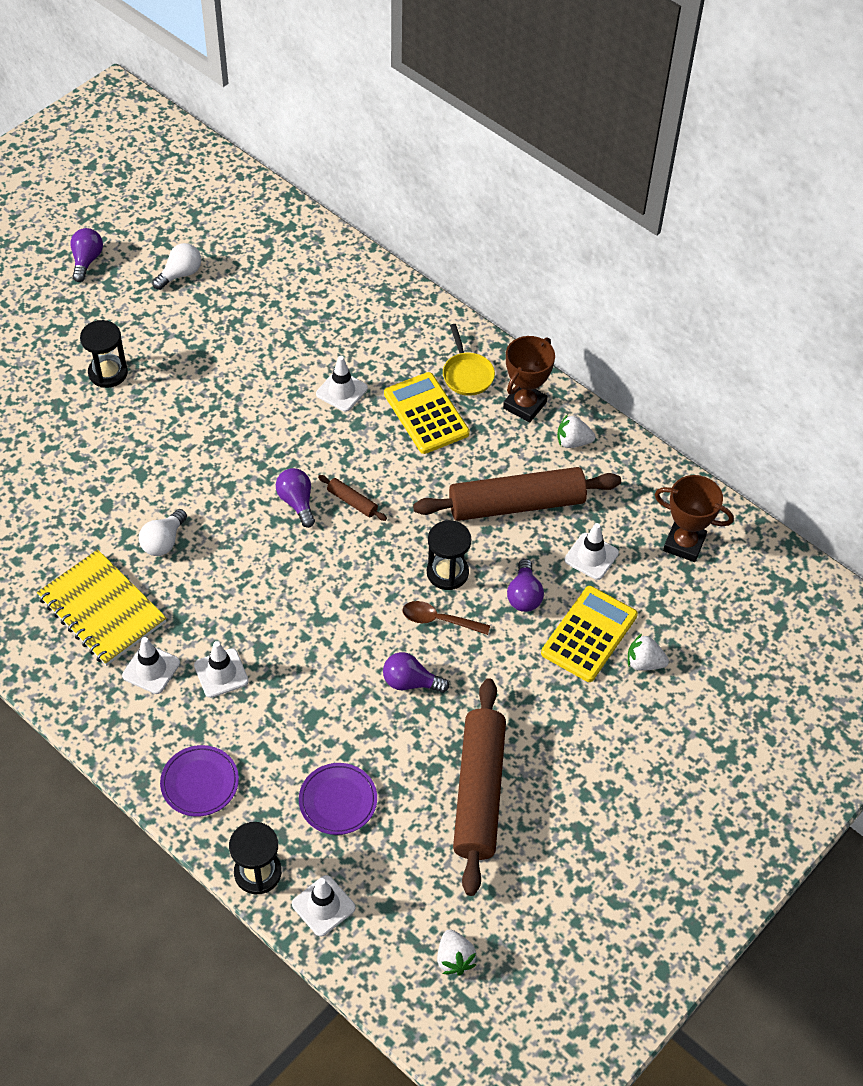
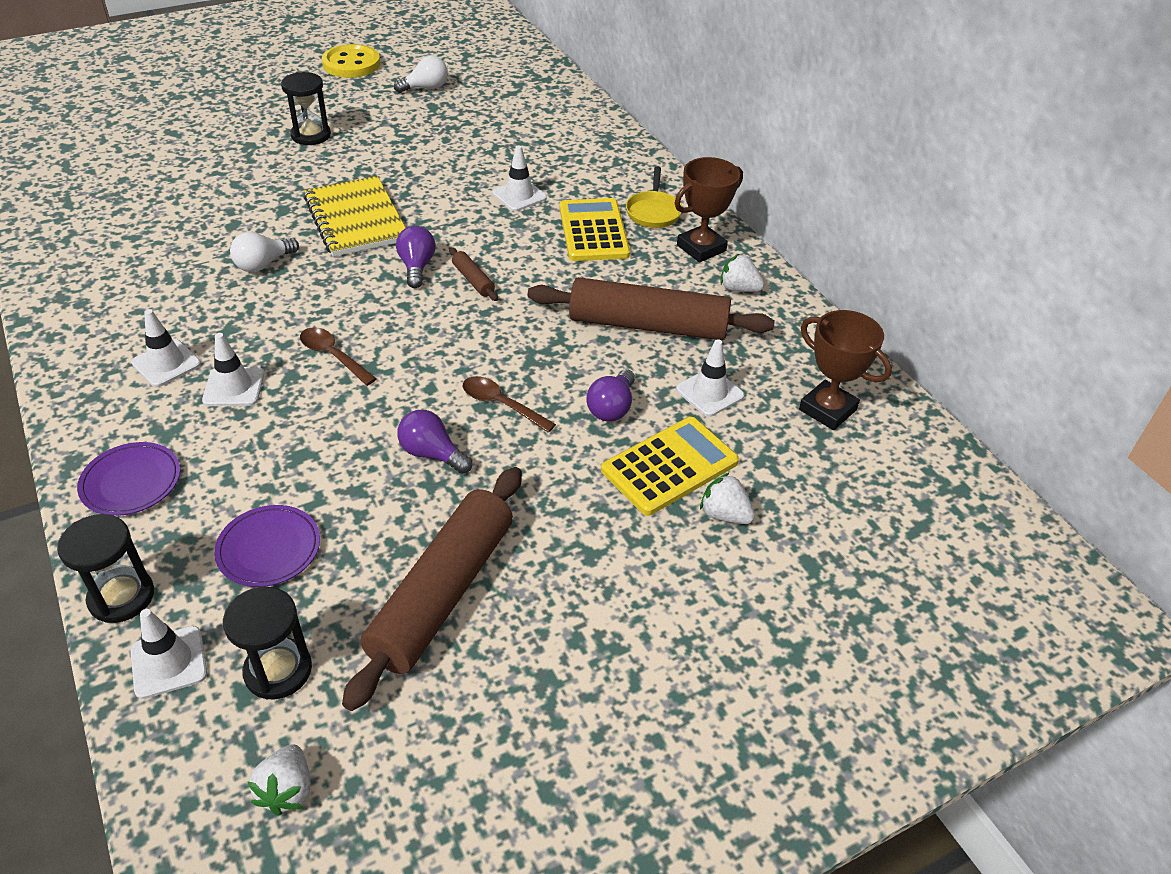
camera: 20 degrees right, 10 degrees down
(87, 261) = (351, 64): purple light bulb -> yellow button
(102, 610) = (160, 302): yellow notebook -> yellow notebook (356, 219)
(281, 617) = (333, 356): none -> brown spoon
(447, 572) = (537, 364): black hourglass -> black hourglass (278, 670)

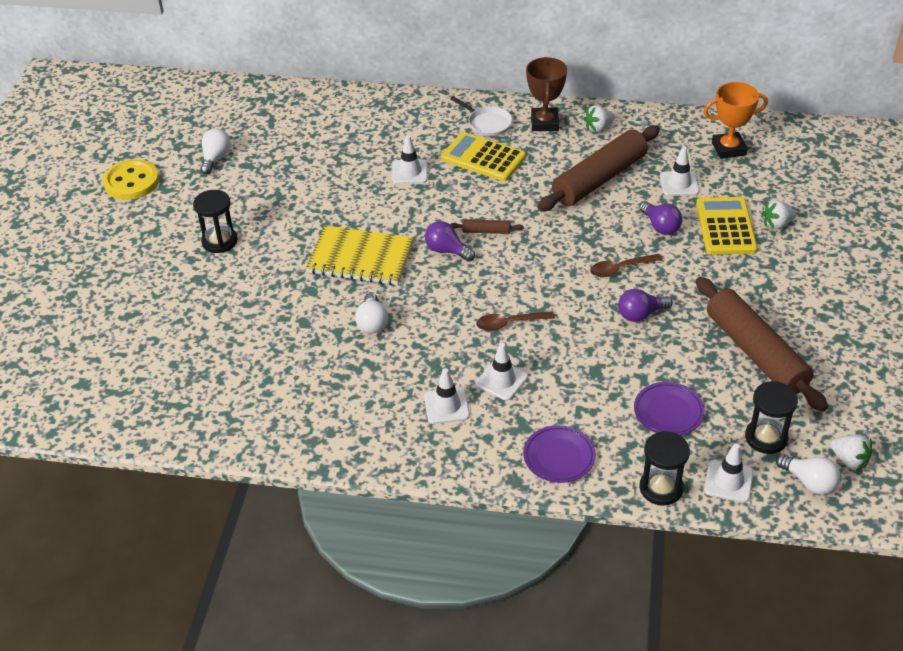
camera: 50 degrees left, 0 degrees up
(213, 757) = (809, 482): none -> white light bulb
(653, 211) = (487, 124): yellow pan -> white pan
(827, 410) = (728, 149): brown trophy -> orange trophy

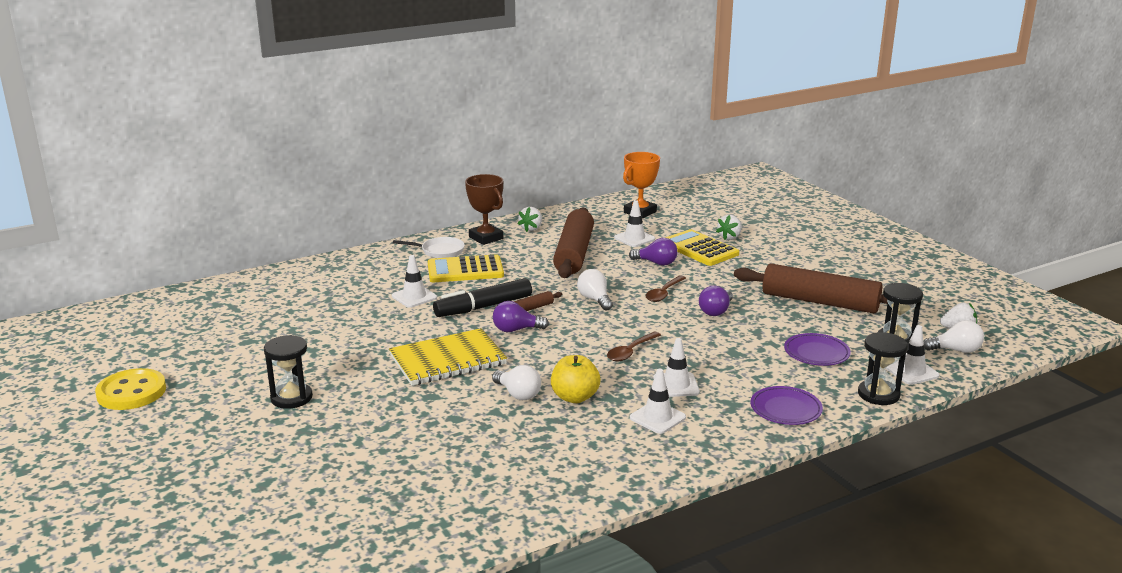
camera: 40 degrees left, 20 degrees down
(215, 158) = (207, 347): white light bulb -> white light bulb (595, 300)
(409, 349) = (575, 397): none -> yellow apple
(450, 211) = (484, 307): none -> black marker

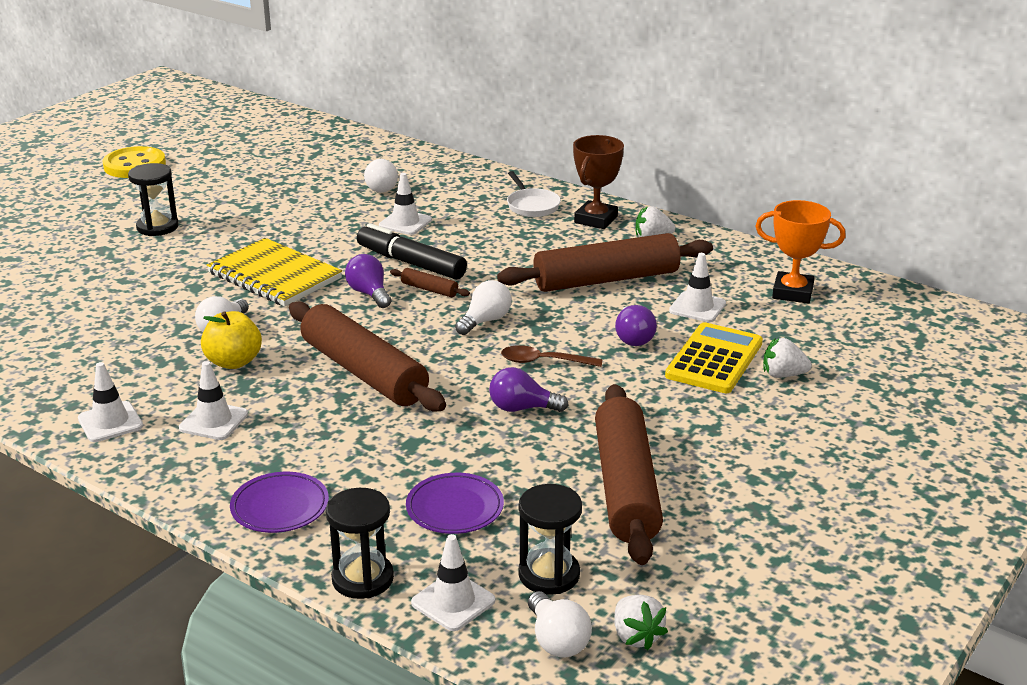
camera: 65 degrees right, 5 degrees up
(340, 293) = (383, 187): none -> white light bulb
(465, 270) = (496, 231): yellow calculator -> none
(630, 352) = (364, 372): brown spoon -> brown rolling pin
(676, 385) = (298, 418): white traffic cone -> white traffic cone (110, 422)

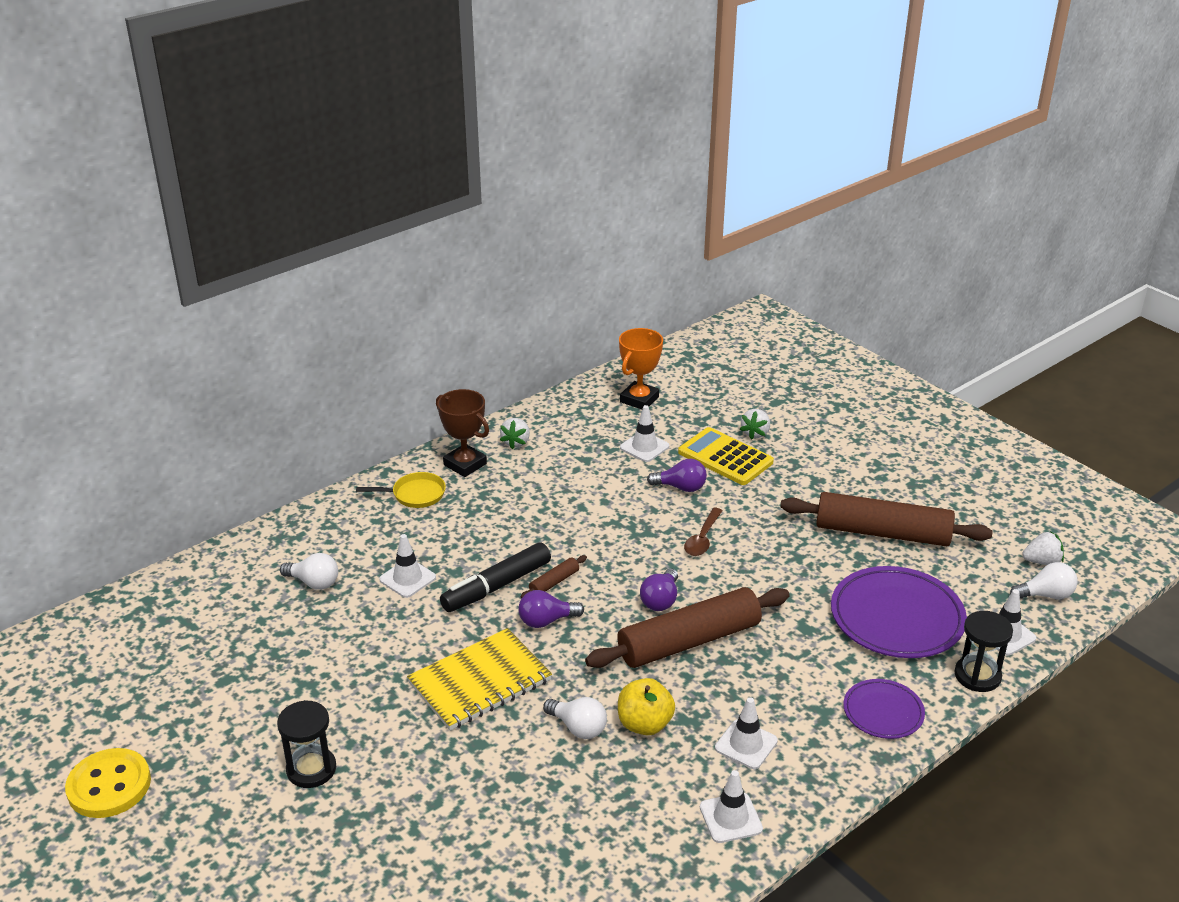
camera: 75 degrees left, 5 degrees up
(455, 508) = (897, 618): purple plate -> purple plate, size x1.79
(485, 321) = (625, 558): white light bulb -> none
(522, 408) = (769, 562): purple light bulb -> purple light bulb (660, 600)
(531, 205) = (415, 494): white pan -> yellow pan
(549, 574) = (978, 586): black hourglass -> none
(606, 279) = (579, 481): brown rolling pin -> none

